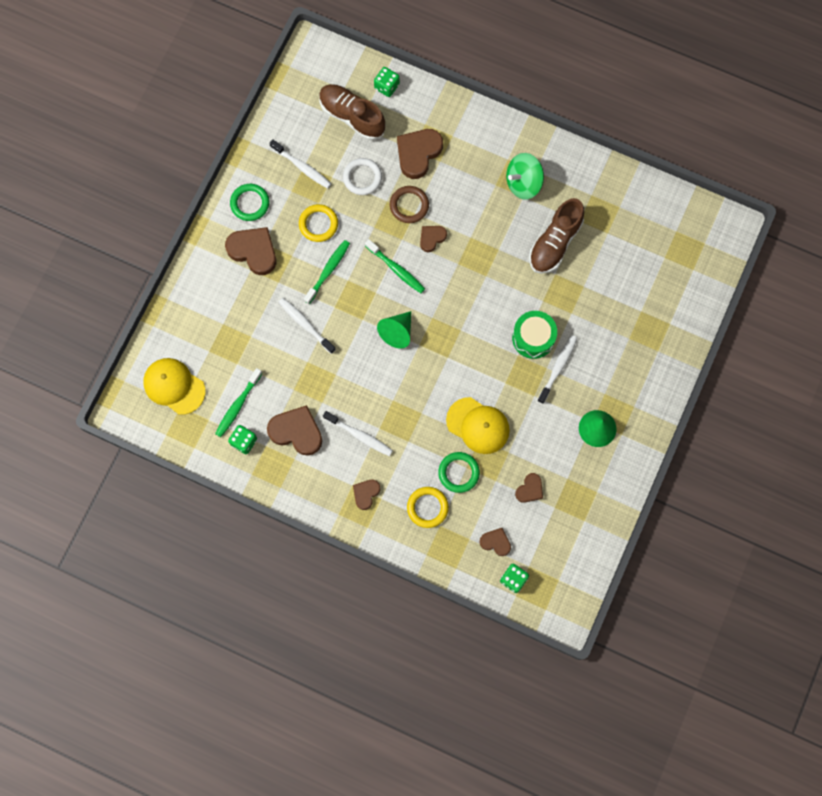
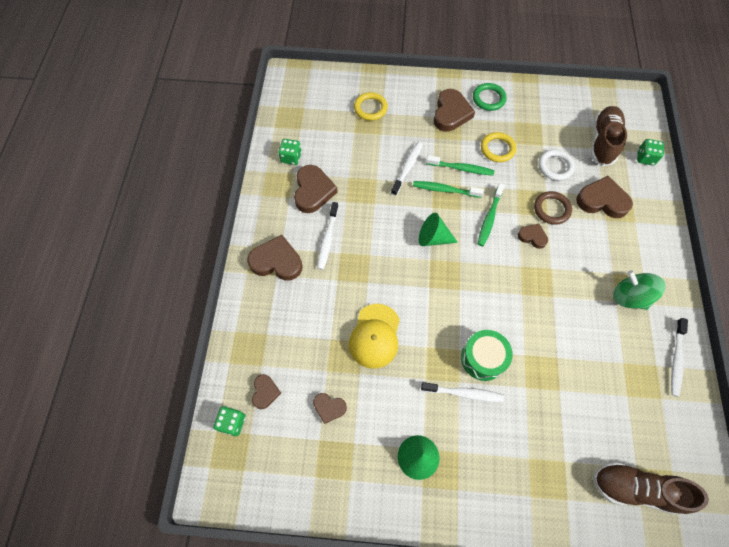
camera: 70 degrees right, 10 degrees down
(174, 386) = (318, 99): yellow cap -> none
(238, 405) = (319, 144): green toothbrush -> green toothbrush (445, 190)
(302, 167) = (538, 122): white toothbrush -> white toothbrush (676, 360)
(366, 494) = (277, 261): brown heart -> brown heart, size x1.79
(427, 507) = (280, 317): yellow ring -> yellow ring (370, 108)
(458, 473) = (323, 334): green ring -> none
(555, 243) = (588, 346): brown shoe -> brown shoe (636, 488)

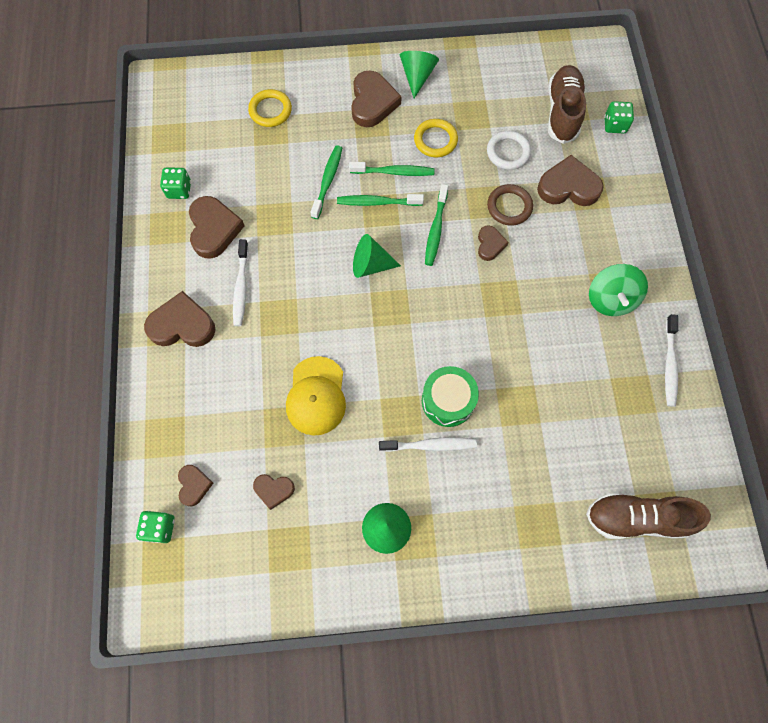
camera: 10 degrees left, 5 degrees up
(407, 168) = (327, 181): white toothbrush -> green toothbrush
(488, 98) = (417, 76): green ring -> green cone
(532, 237) = (490, 244): brown heart -> brown heart turned 75 degrees clockwise
(629, 297) = (610, 299): green spinning top -> green spinning top turned 120 degrees counterclockwise

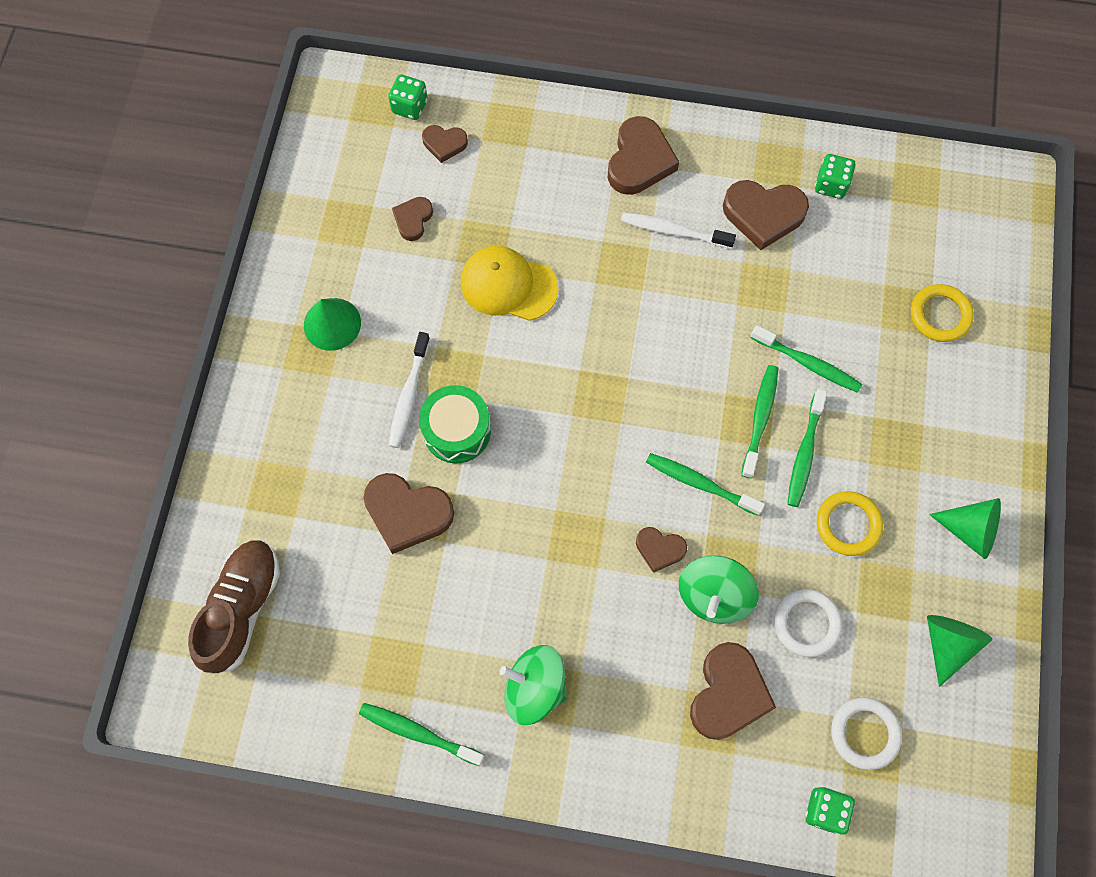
camera: 105 degrees right, 0 degrees up
(370, 265) = (666, 387): green cone -> green cone (947, 643)
(372, 102) = (931, 454): brown heart -> brown heart (407, 513)
(509, 207) = (713, 595): brown ring -> green spinning top
(562, 112) = (864, 733): brown shoe -> white ring
(669, 364) = (418, 733): white toothbrush -> green toothbrush

